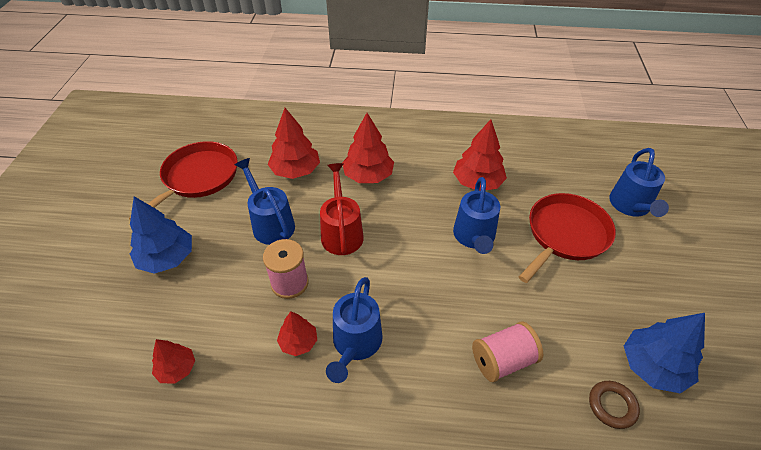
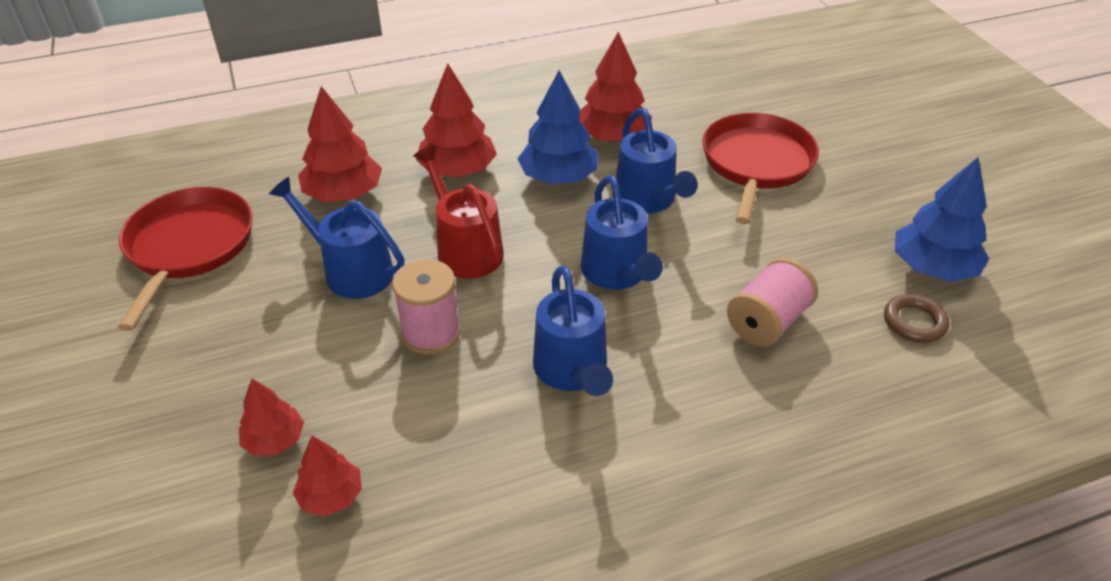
camera: 25 degrees left, 5 degrees down
(167, 258) = (212, 366): blue tree -> blue tree (558, 177)
(298, 342) = (492, 397): red tree -> red tree (275, 440)
(631, 206) = (812, 111): blue watering can -> blue watering can (617, 274)

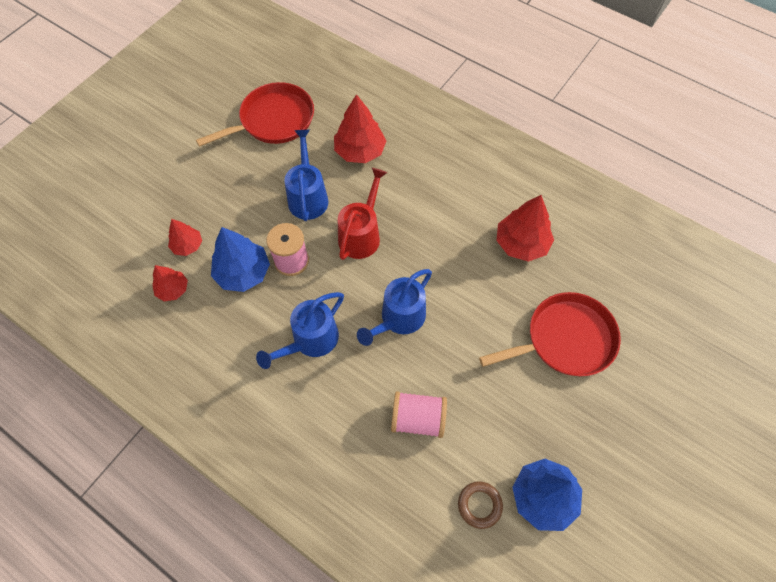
camera: 55 degrees right, 20 degrees up
(458, 170) = (422, 187): red tree -> none
(558, 177) = (458, 239): blue tree -> blue tree (243, 273)
(648, 200) = (475, 298): blue watering can -> none

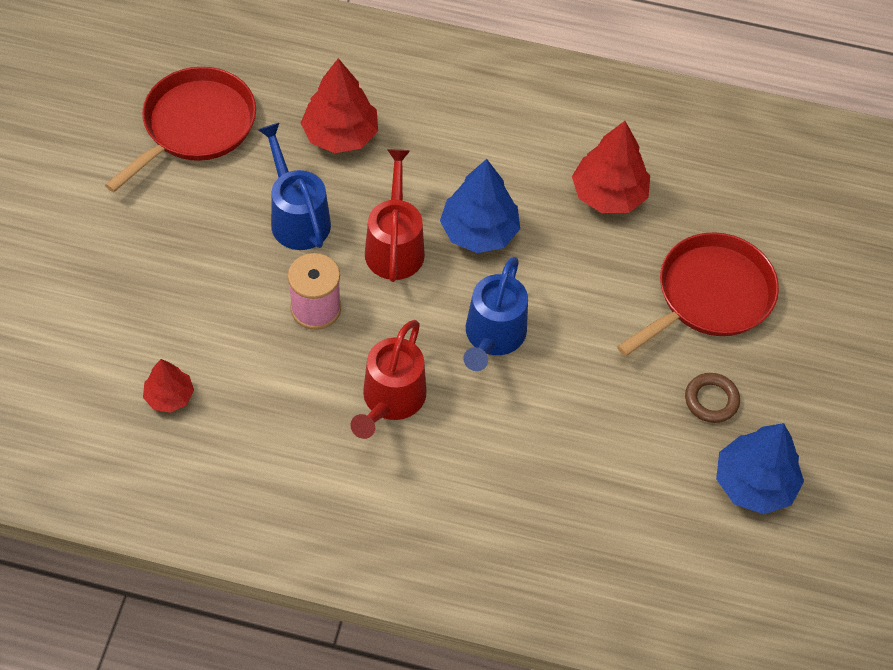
camera: 25 degrees left, 5 degrees down
(187, 245) = (159, 333): red tree -> none
(243, 273) = (257, 344): blue tree -> blue tree (479, 231)
(310, 341) = (390, 401): blue watering can -> red watering can
(417, 419) = (569, 448): pink spool -> none
(479, 505) = (685, 518): brown ring -> brown ring (711, 400)

